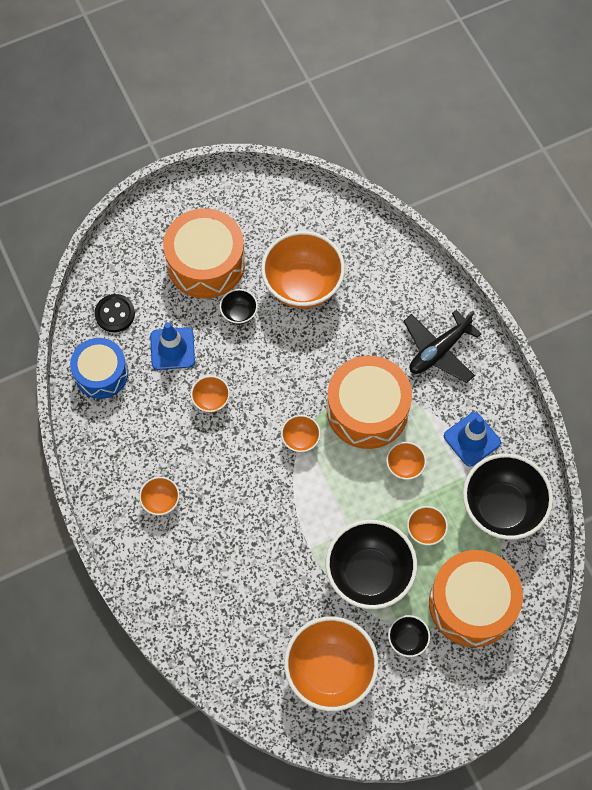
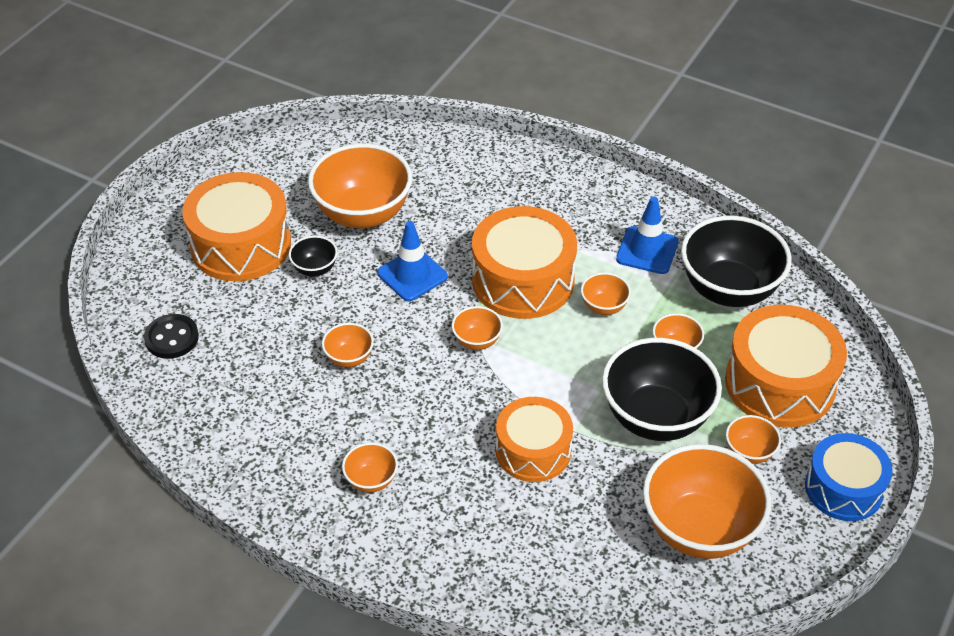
camera: 35 degrees left, 20 degrees down
(101, 373) = (200, 399): blue drum -> blue drum (844, 488)
(172, 349) = (265, 335): blue traffic cone -> blue traffic cone (412, 275)
(273, 546) = (533, 451): none -> orange drum
(407, 640) = (749, 452): black bowl -> orange bowl
(439, 351) = (548, 198): black plane -> none

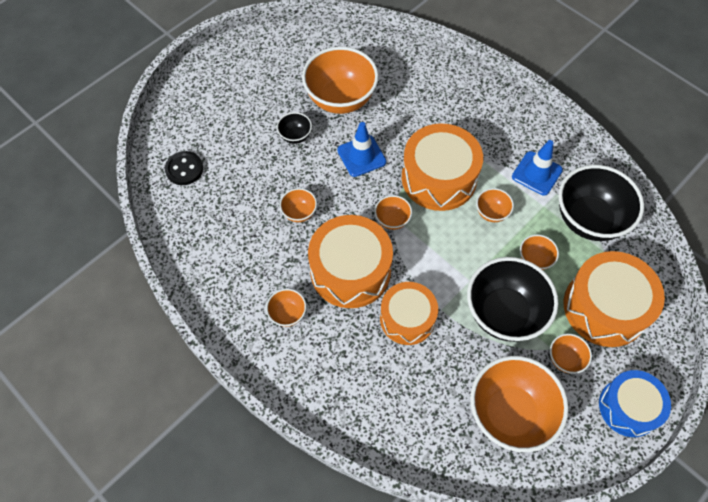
camera: 15 degrees right, 15 degrees up
(241, 245) = (250, 106): orange drum -> orange drum (350, 270)

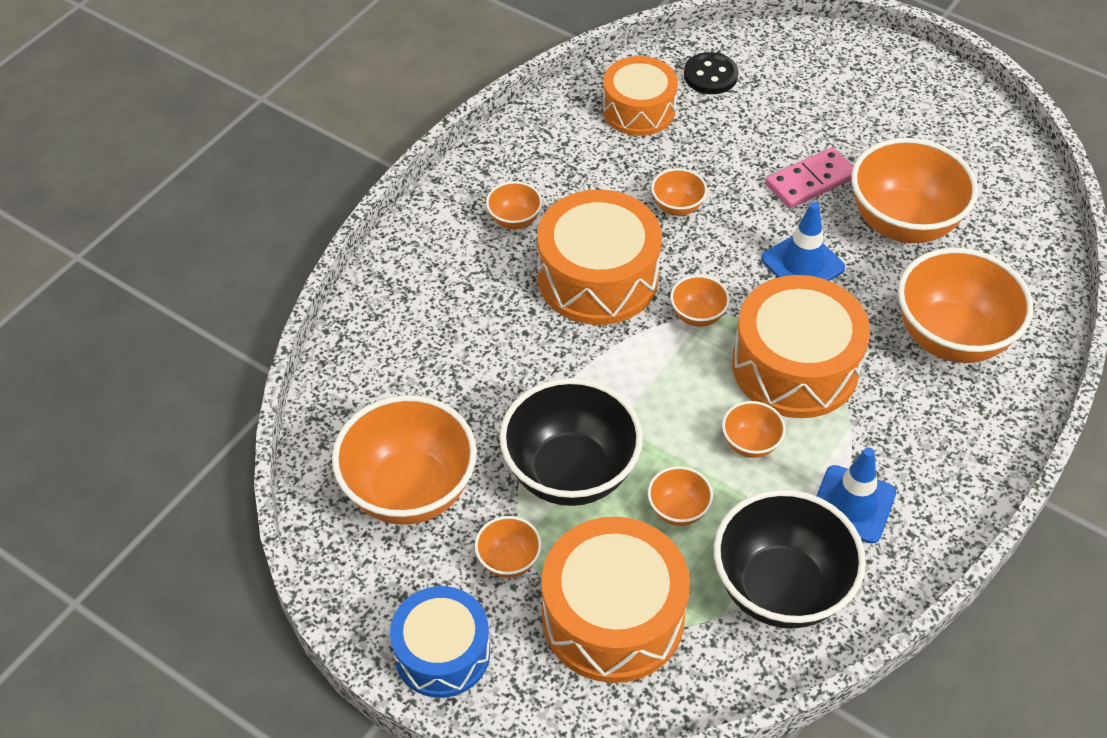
camera: 80 degrees right, 10 degrees down
(295, 136) = (810, 181): black bowl -> pink domino
(407, 318) = (536, 352): orange drum -> orange drum (638, 110)
(429, 99) = (951, 337): none -> orange bowl

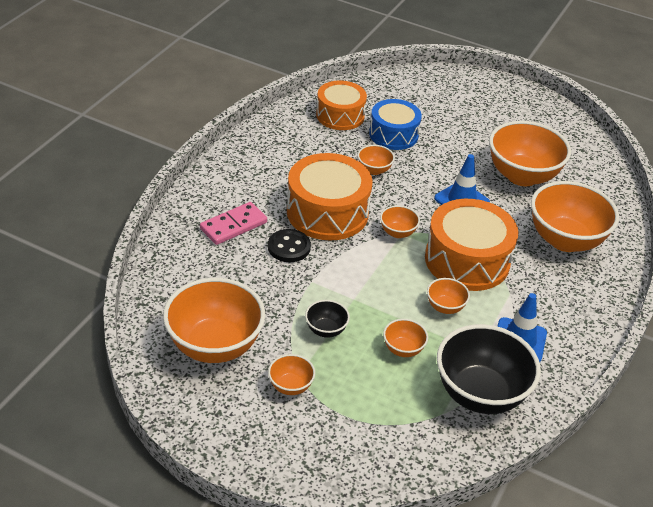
camera: 10 degrees left, 10 degrees down
(442, 653) = (251, 447): blue drum -> blue drum (393, 134)
(514, 220) = (266, 180): orange bowl -> none
(570, 473) = (326, 330): black bowl -> black bowl, size x0.46
(613, 616) = (368, 418): orange drum -> none
(710, 75) = (384, 95): black button -> black button (289, 247)
(810, 181) = (458, 153): pink domino -> pink domino (233, 225)

